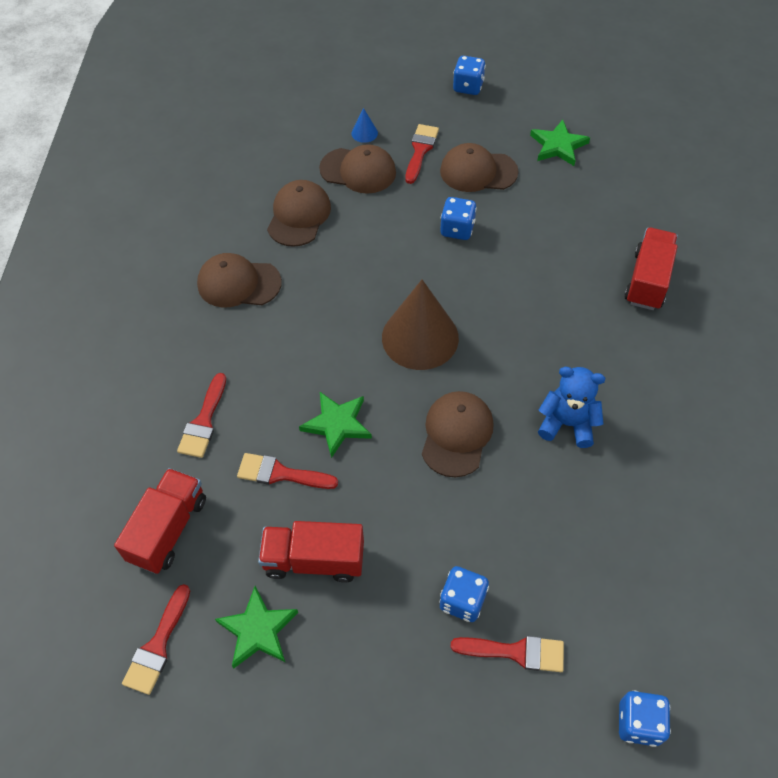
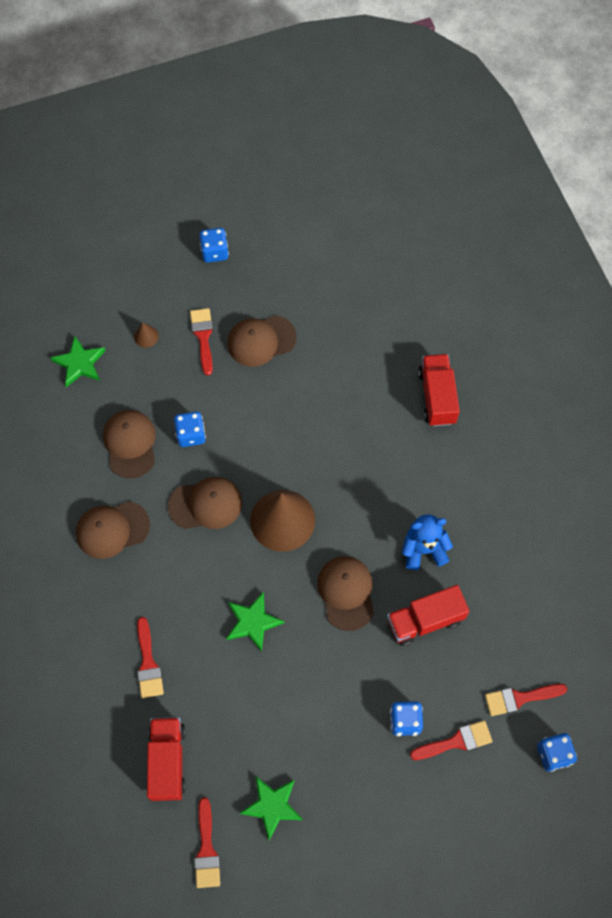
camera: 25 degrees left, 10 degrees up
(280, 473) = (229, 681): red brush -> red brush (520, 698)
(314, 560) = (287, 737): red truck -> red truck (425, 620)
(358, 171) = (159, 378): brown cap -> brown cap (206, 504)
(364, 133) = (146, 336): blue cone -> brown cone
(457, 229) = (268, 406): blue dice -> blue dice (191, 434)
(558, 146) = (317, 288): green star -> green star (79, 363)

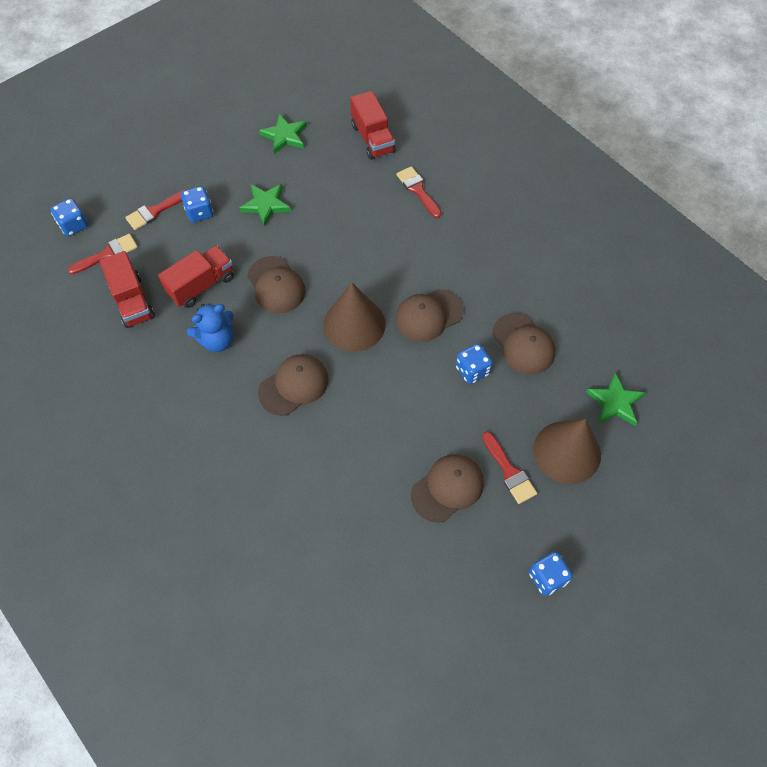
camera: 160 degrees right, 5 degrees down
(112, 529) = (499, 271): brown cap -> brown cap (294, 385)
(146, 336) = (567, 452): brown cone -> brown cone, size x2.48
(206, 849) = (322, 101): red brush -> none
(253, 622) = (347, 241): green star -> green star (266, 205)
(437, 397) = (241, 489): red truck -> red truck (132, 301)

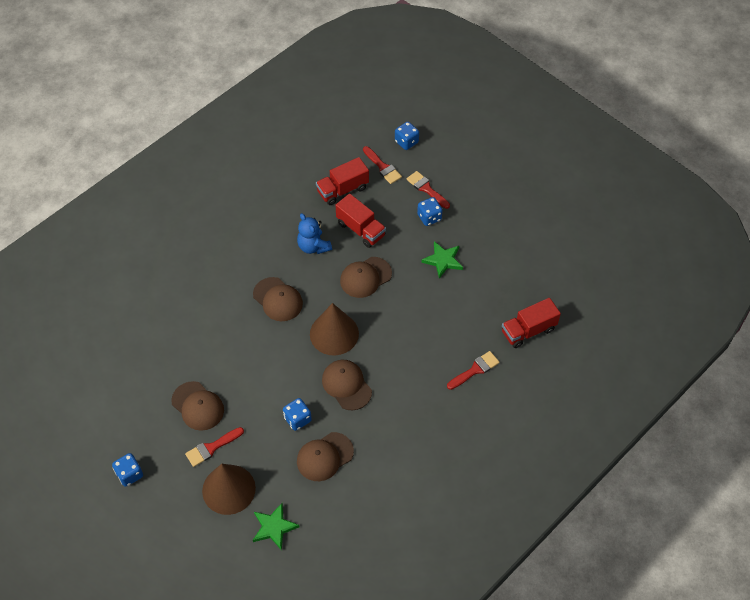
camera: 85 degrees right, 5 degrees down
(285, 136) = (519, 264): green star -> none

